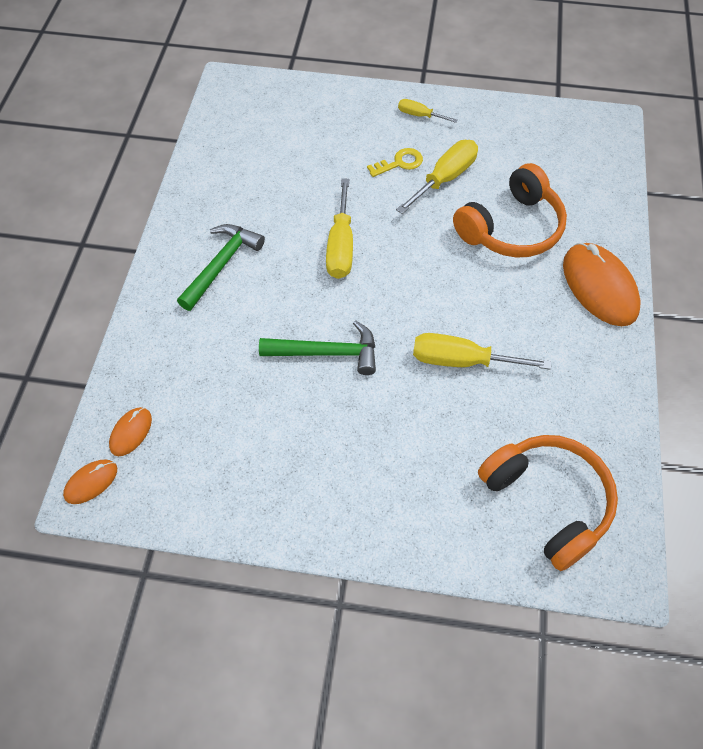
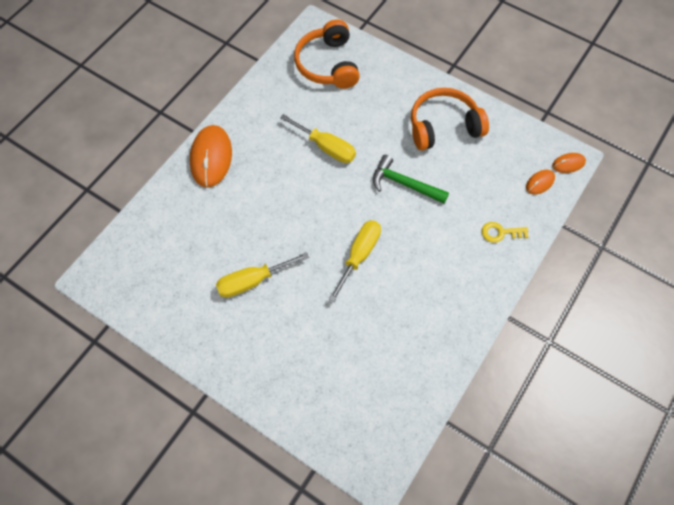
camera: 155 degrees left, 5 degrees up
(221, 265) = (449, 275): green hammer -> none
(399, 163) = (277, 311): yellow key -> yellow key (500, 233)
(419, 115) = (232, 354): yellow screwdriver -> none
(511, 228) = (234, 220): orange headphones -> orange headphones (443, 126)

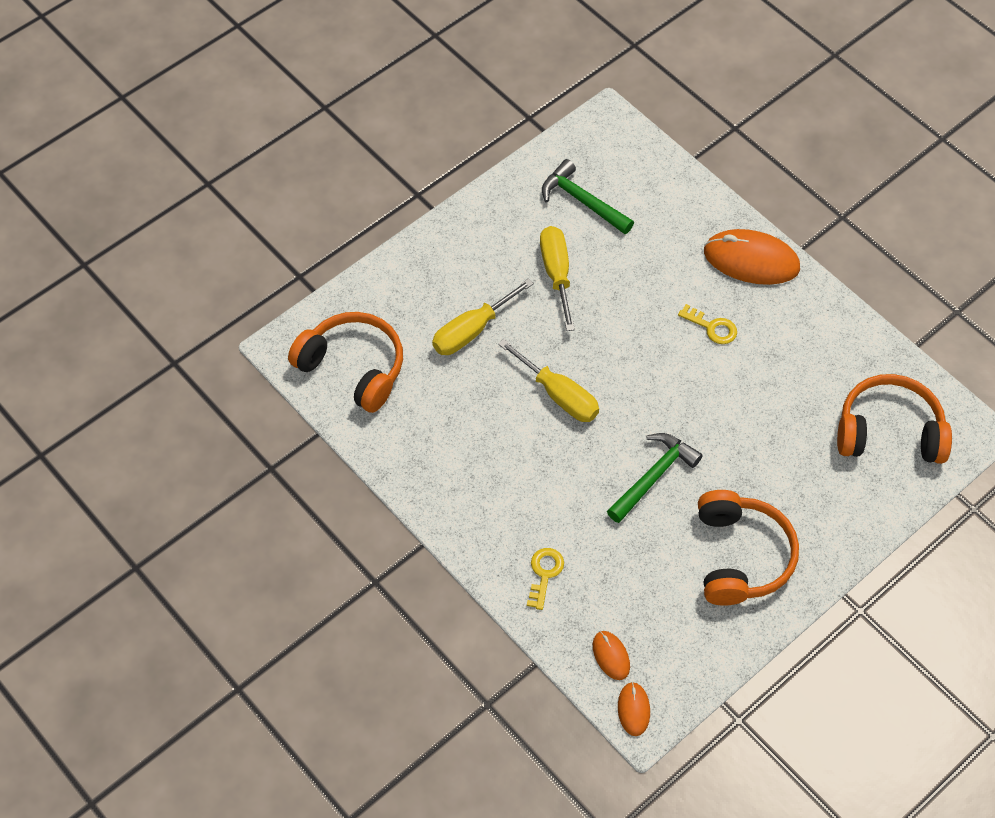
camera: 105 degrees right, 5 degrees down
(178, 278) = (582, 201): none -> green hammer
(275, 171) = (712, 327): none -> yellow key
(326, 147) = (737, 395): yellow screwdriver -> yellow screwdriver (472, 330)
(380, 411) = (353, 367): none -> orange headphones

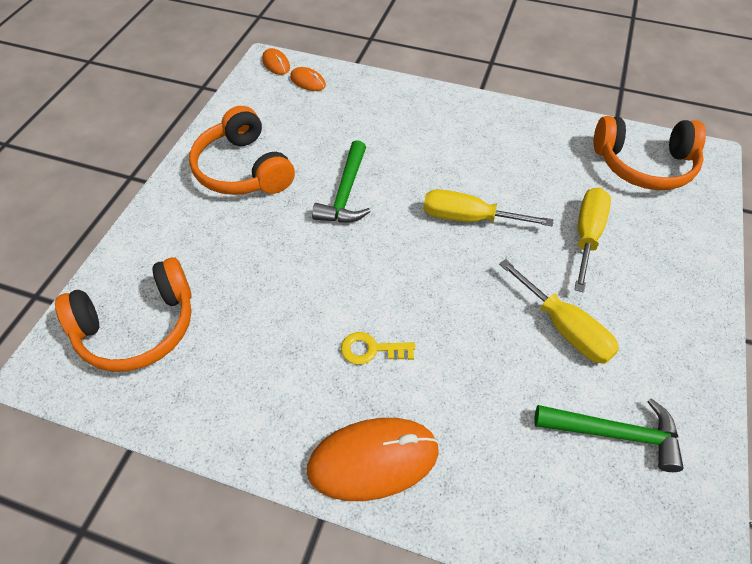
camera: 150 degrees right, 5 degrees down
(544, 574) = (384, 103): yellow key -> none

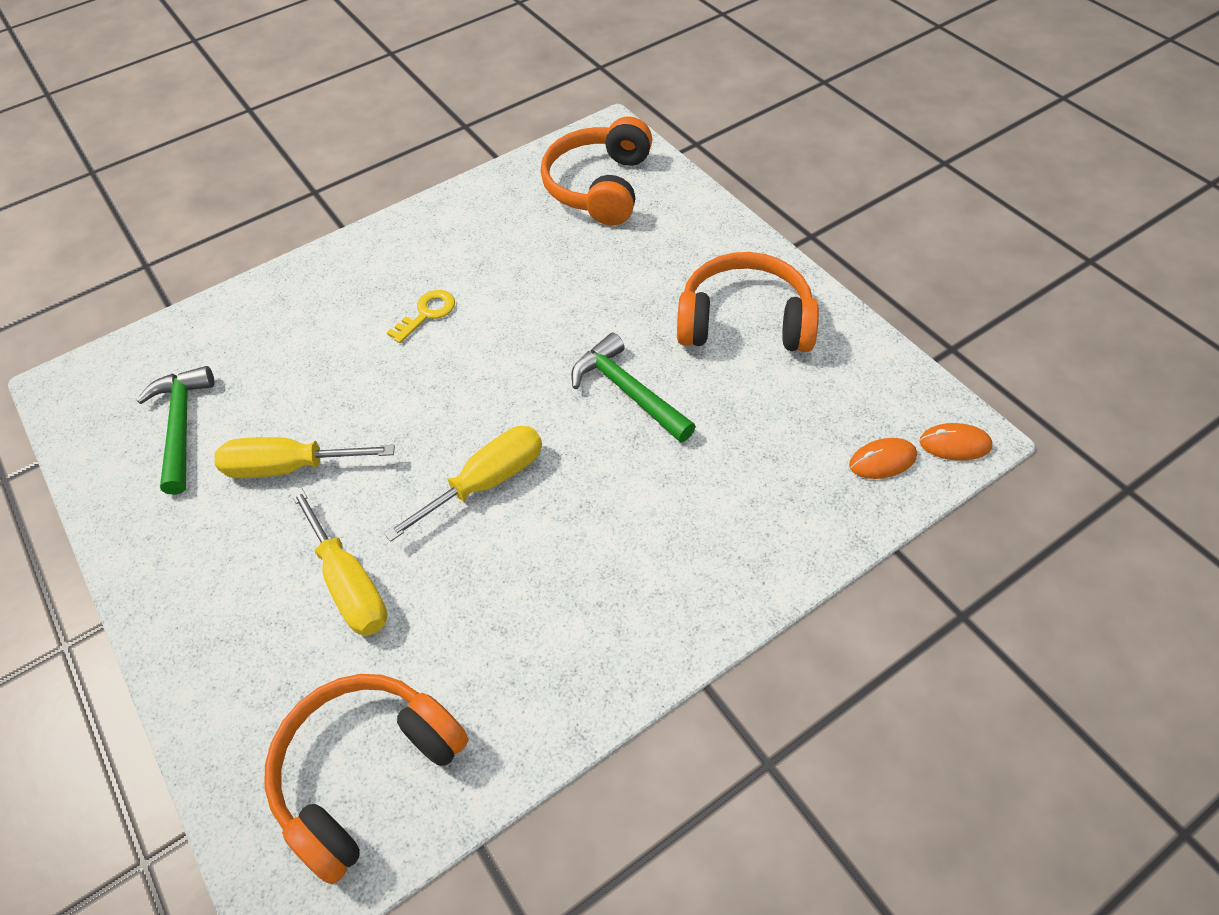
camera: 130 degrees right, 0 degrees up
(373, 460) = (344, 269): orange mouse -> none
(614, 433) = (182, 426): green hammer -> green hammer turned 120 degrees clockwise

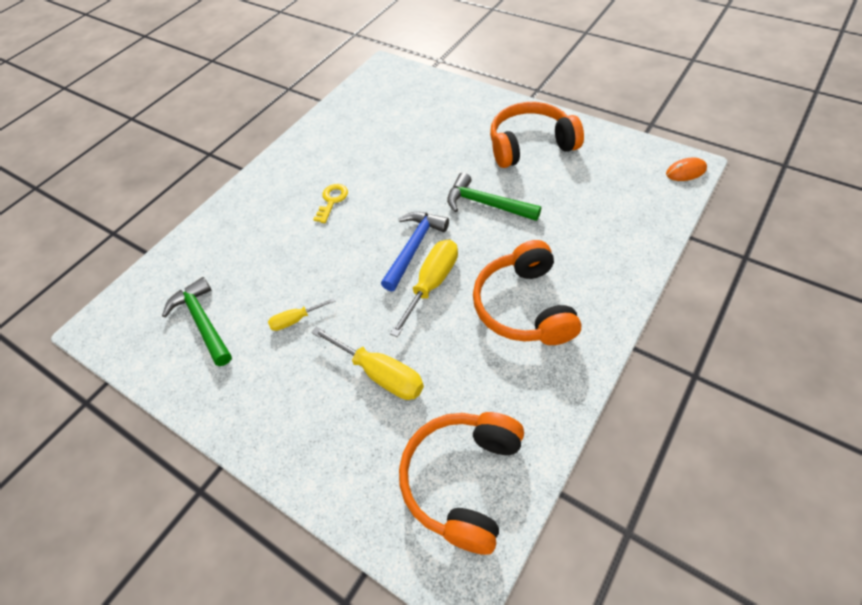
camera: 20 degrees left, 0 degrees up
(289, 467) = (295, 320): yellow screwdriver -> yellow screwdriver, size x0.56
(493, 421) = (414, 248): none -> blue hammer
(599, 186) = (397, 98): orange headphones -> orange headphones (523, 306)
(882, 460) = (653, 193): orange mouse -> none

